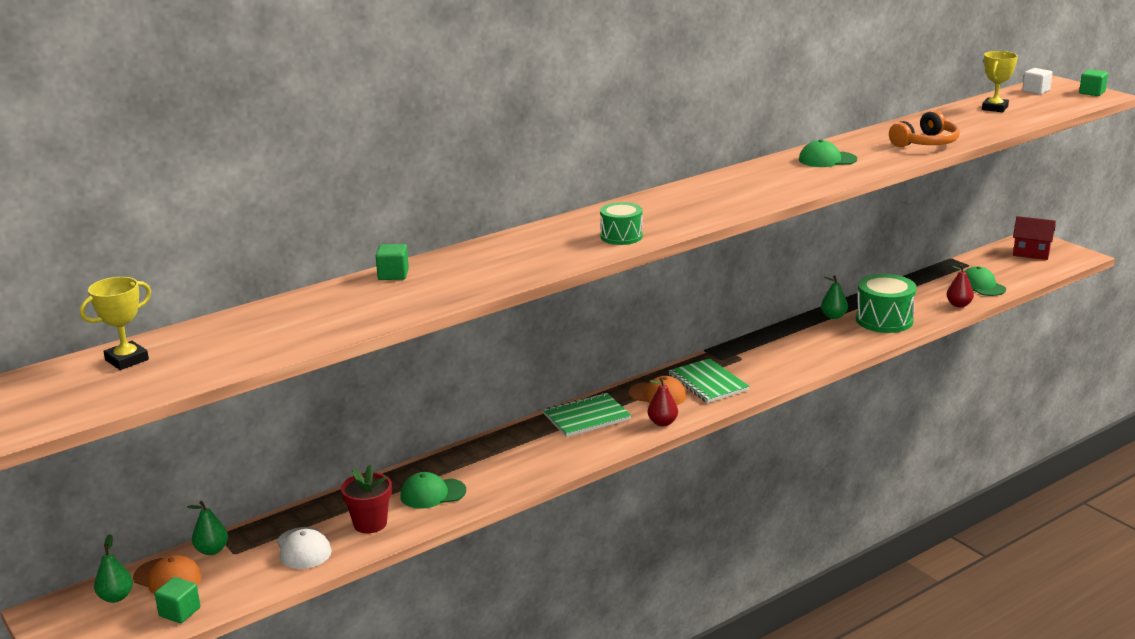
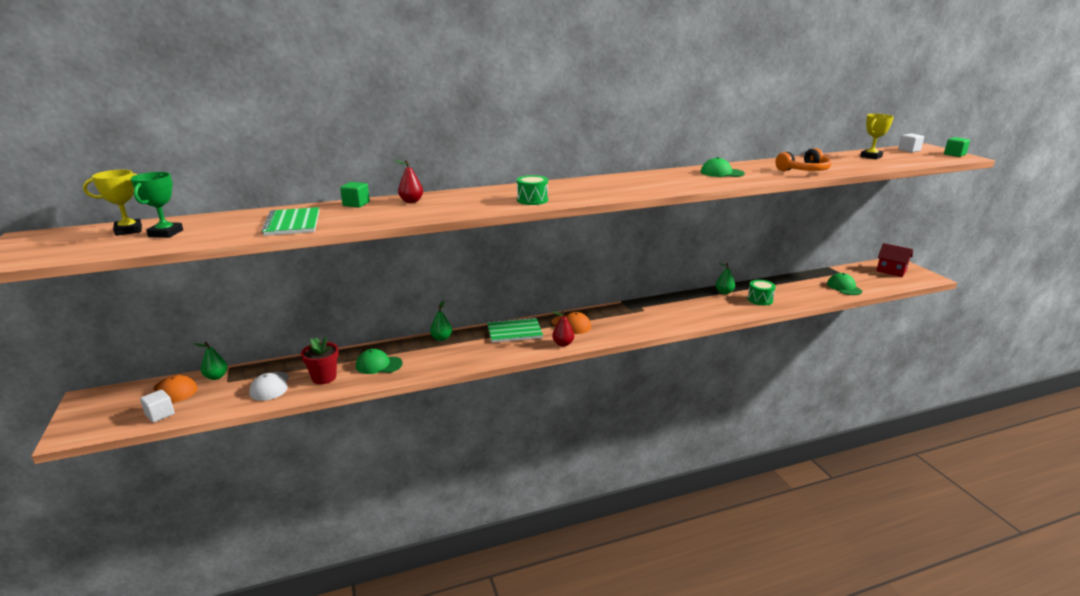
camera: 15 degrees right, 0 degrees up
(116, 597) = (134, 396): green pear -> green pear (441, 338)
(180, 612) = (160, 414): green cube -> white cube
(187, 356) = (166, 233): none -> green trophy
(708, 383) = (611, 322): green notebook -> green notebook (292, 223)
(884, 320) = (760, 300): green drum -> green drum, size x0.61
(958, 305) = (821, 297): red pear -> red pear (411, 201)

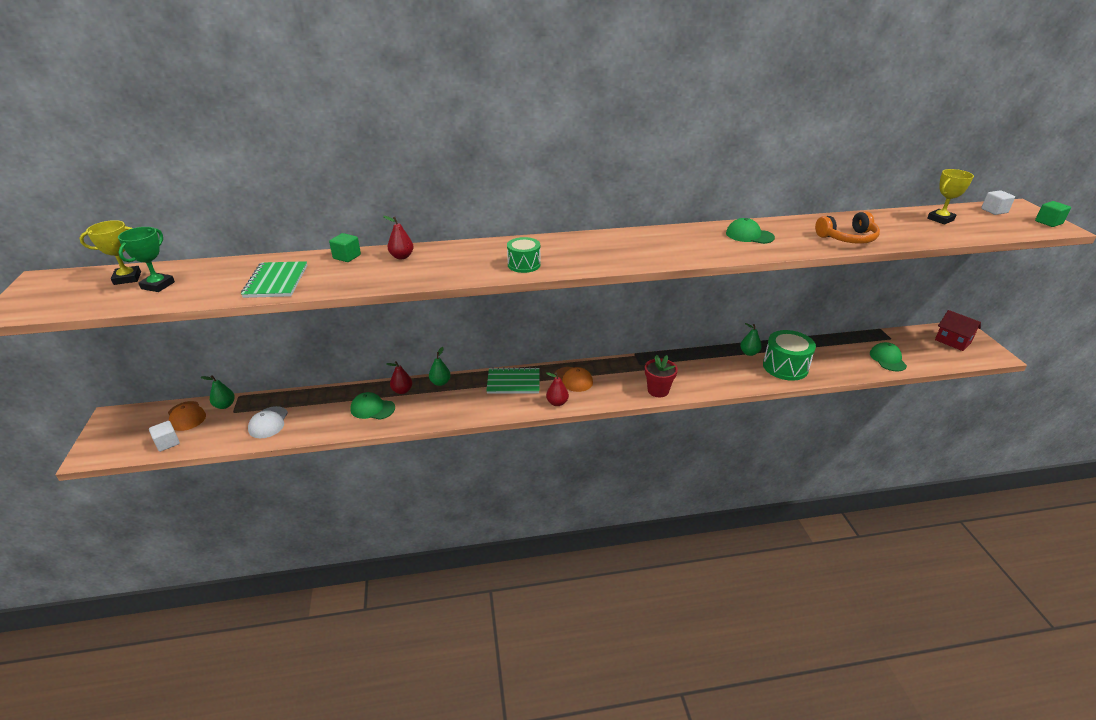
camera: 10 degrees right, 10 degrees up
(324, 378) = (319, 418): red flower pot -> red flower pot (658, 390)
(404, 348) = (402, 391): none -> red pear
(760, 300) = (785, 367): green drum -> green drum, size x1.65

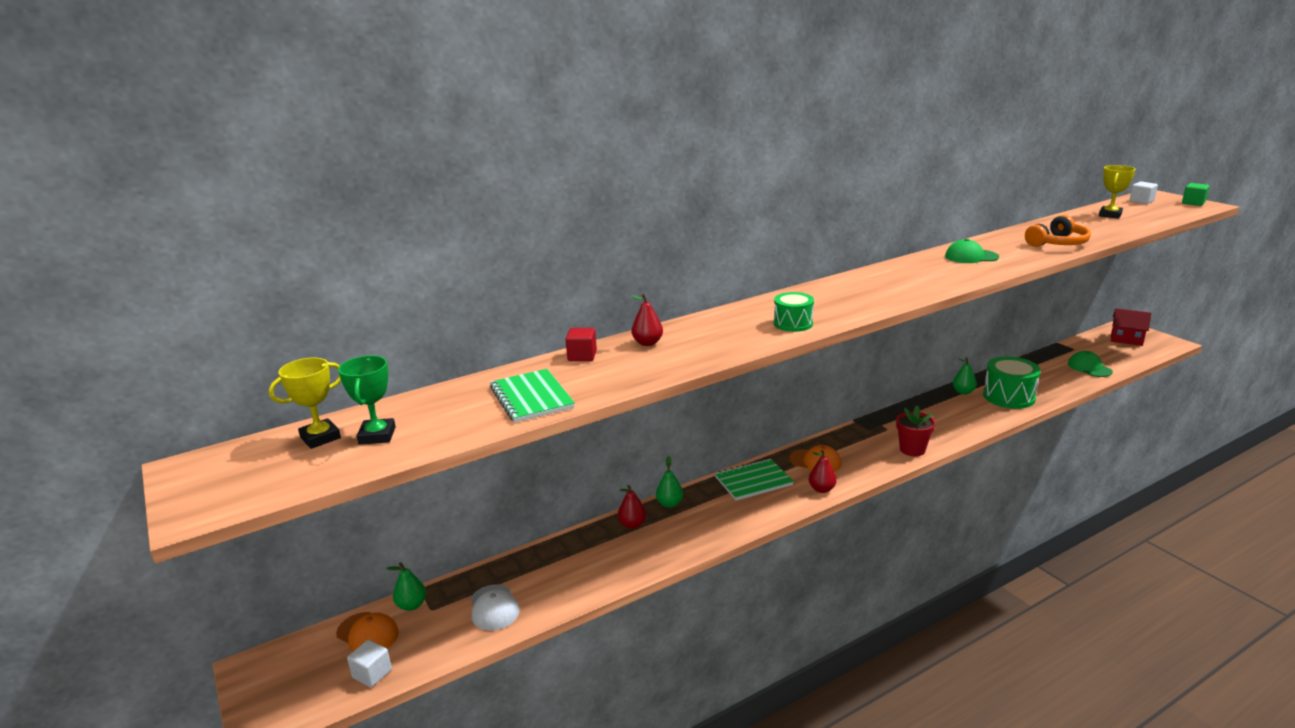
camera: 20 degrees left, 10 degrees down
(347, 257) = (582, 356): green cube -> red cube
(372, 408) = (615, 554): green cap -> none

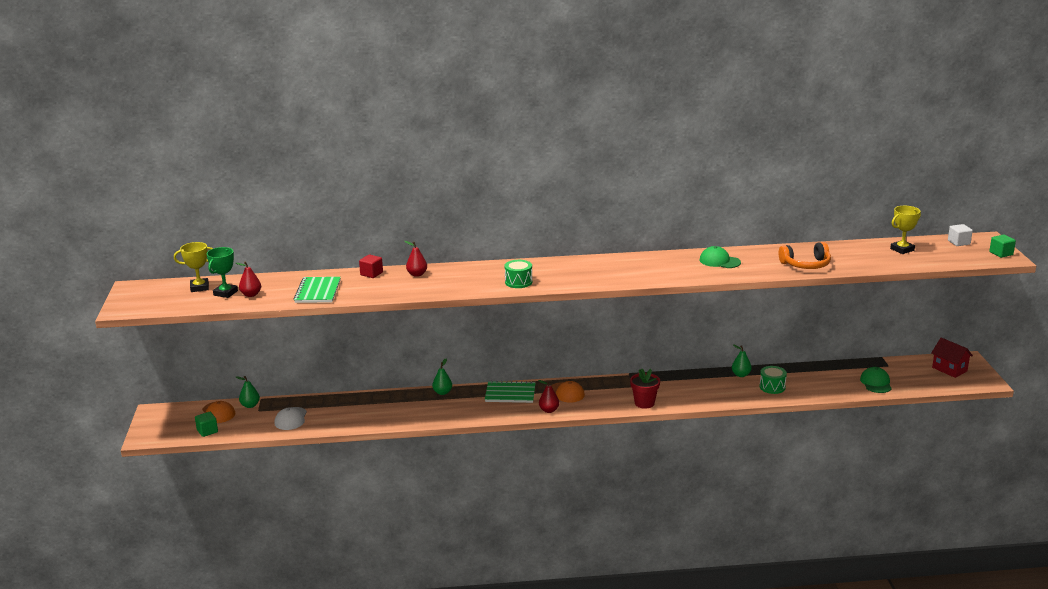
camera: 25 degrees right, 0 degrees up
(372, 674) = (207, 431): white cube -> green cube
(632, 524) = (407, 398): red pear -> red pear (251, 295)
(1008, 396) = (772, 387): green drum -> green drum, size x0.61

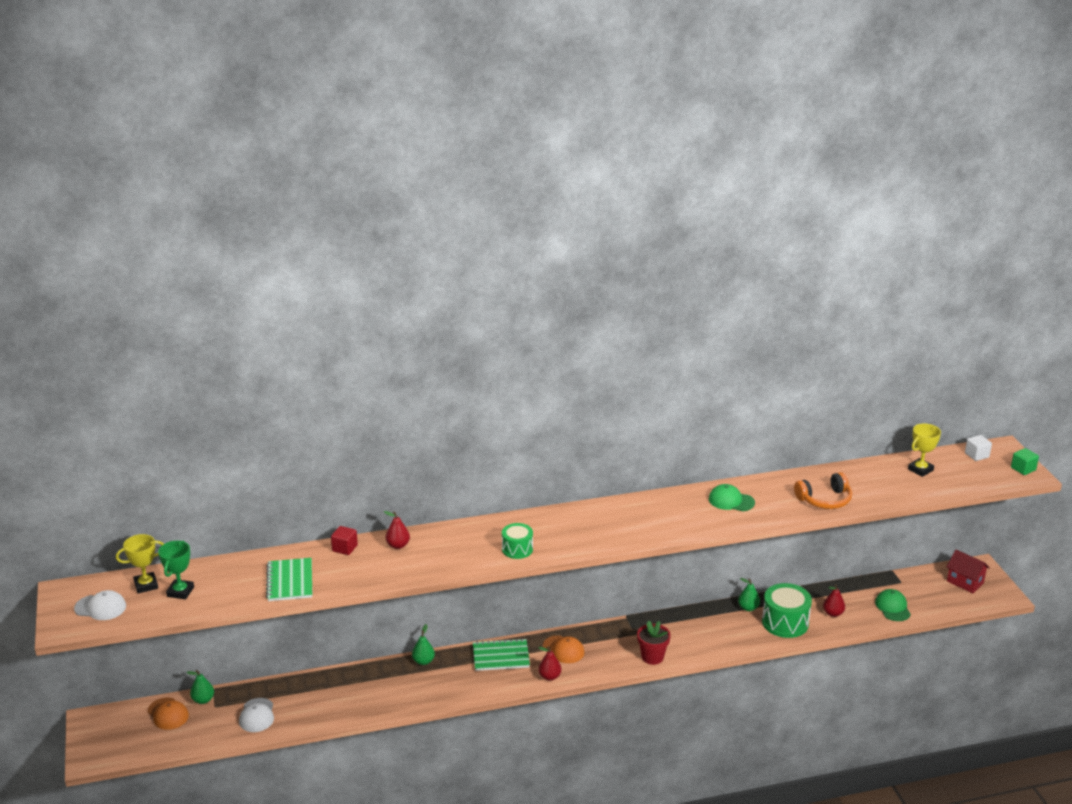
camera: 10 degrees left, 5 degrees up
(157, 299) = (100, 607): none -> white cap
(207, 431) = (162, 742): green cube -> none
(251, 295) = (212, 592): red pear -> red pear (833, 613)
(772, 387) = (785, 622): green drum -> green drum, size x1.65

